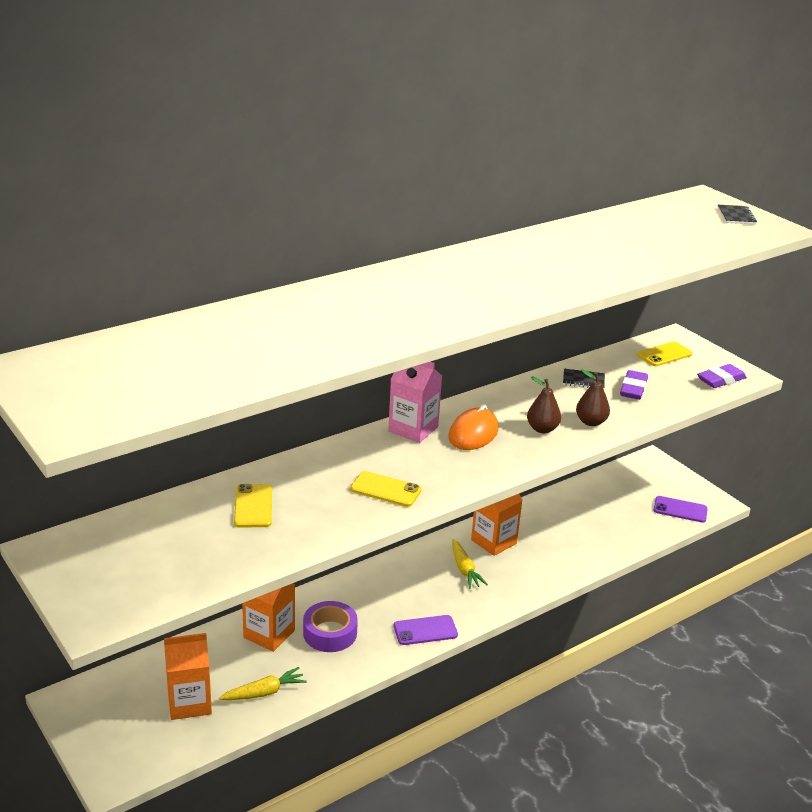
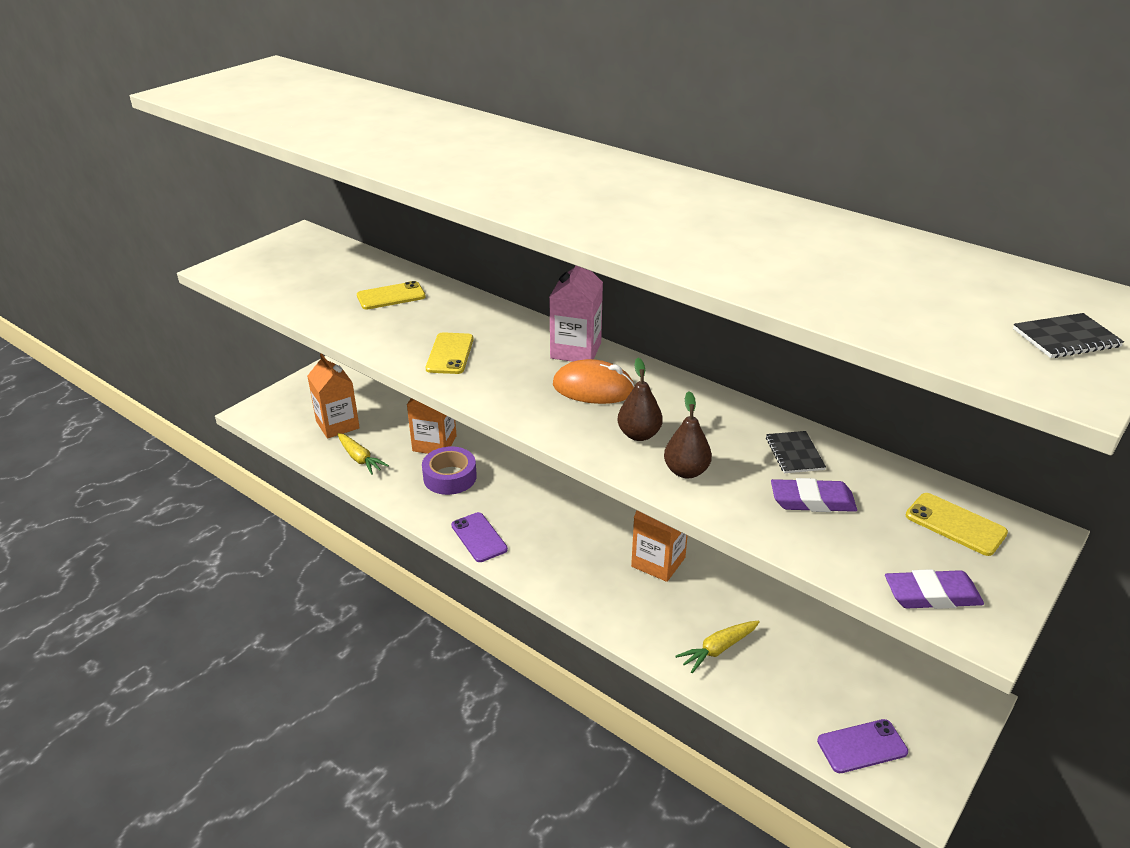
camera: 75 degrees right, 5 degrees up
(464, 569) = (593, 547): yellow carrot -> yellow carrot (718, 649)
(680, 510) = (862, 746): purple phone -> purple phone turned 75 degrees clockwise
(721, 380) = (932, 595): purple eraser -> purple eraser turned 45 degrees counterclockwise

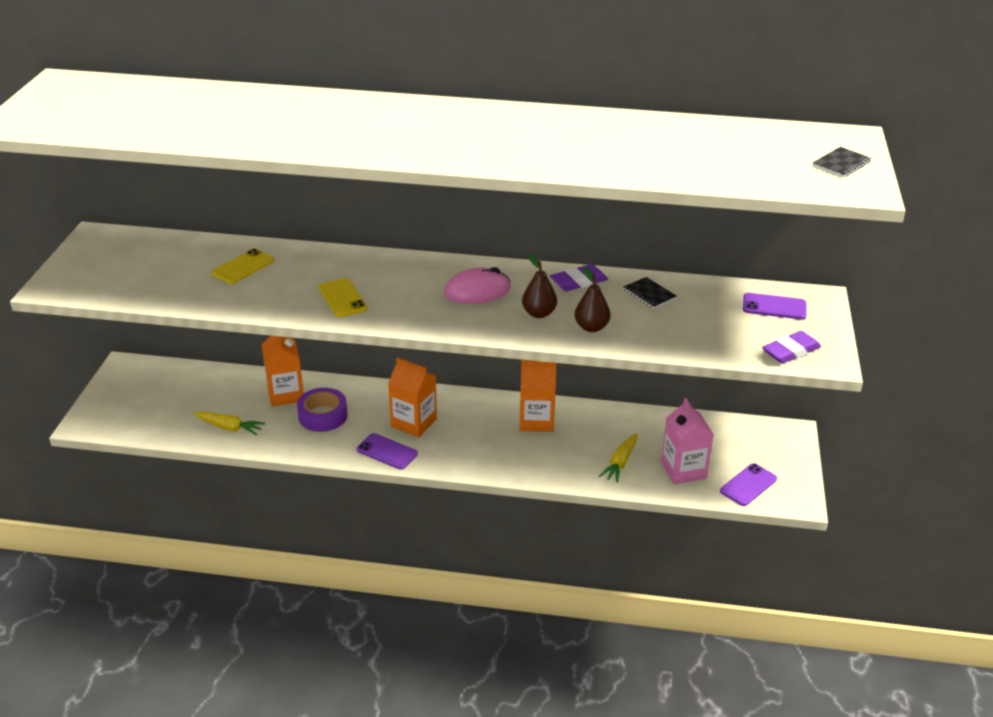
camera: 30 degrees left, 0 degrees up
(337, 425) = (182, 407): orange carton -> orange carton (413, 423)
(576, 350) = (438, 268): pink carton -> pink carton (683, 470)
(593, 388) = (477, 291): orange mouse -> pink mouse
(812, 501) = (684, 320): purple eraser -> purple eraser (578, 282)
(955, 524) = (774, 307): yellow phone -> purple phone

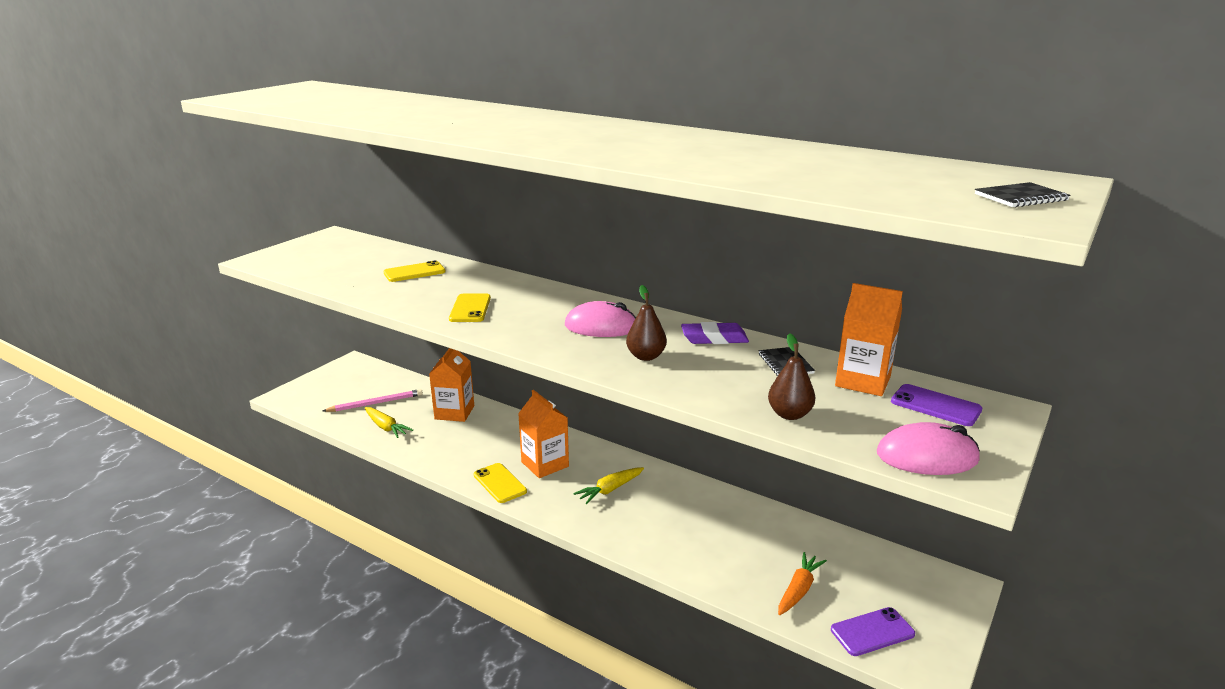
camera: 25 degrees right, 10 degrees down
(195, 405) = (375, 403): none -> pink pencil
(323, 416) = (470, 437): purple tape -> none
(387, 452) = (500, 483): purple phone -> yellow phone
(536, 421) = (666, 494): orange carton -> orange carton (863, 381)
(591, 327) = (691, 380): brown pear -> brown pear (789, 414)
(620, 462) = (729, 560): yellow carrot -> yellow carrot (610, 490)
(683, 470) = (799, 590): pink carton -> orange carrot
(791, 351) = (927, 457): purple eraser -> pink mouse

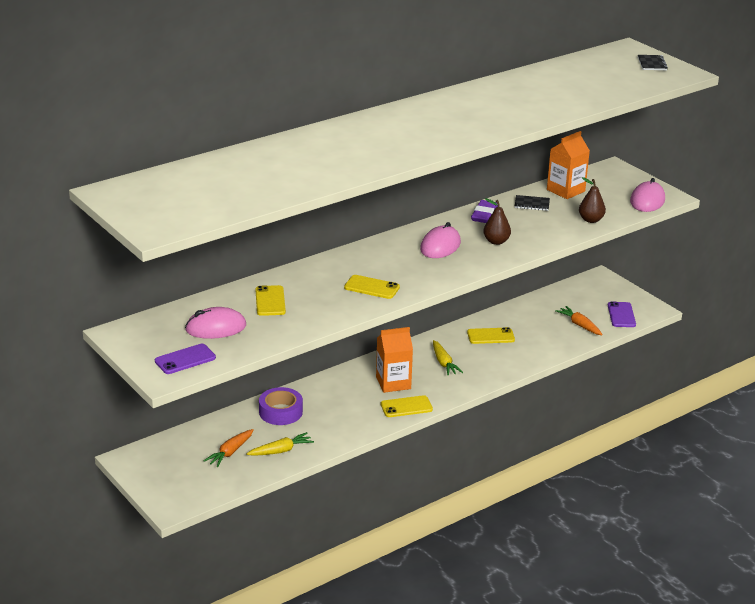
camera: 70 degrees left, 5 degrees up
(352, 262) = (215, 328): none -> pink mouse
(375, 403) = (230, 452): pink pencil -> orange carrot
(454, 412) = (280, 412): orange carton -> purple tape
(699, 513) = (490, 336): none -> yellow phone
(935, 406) = (602, 182): purple phone -> purple phone (185, 359)

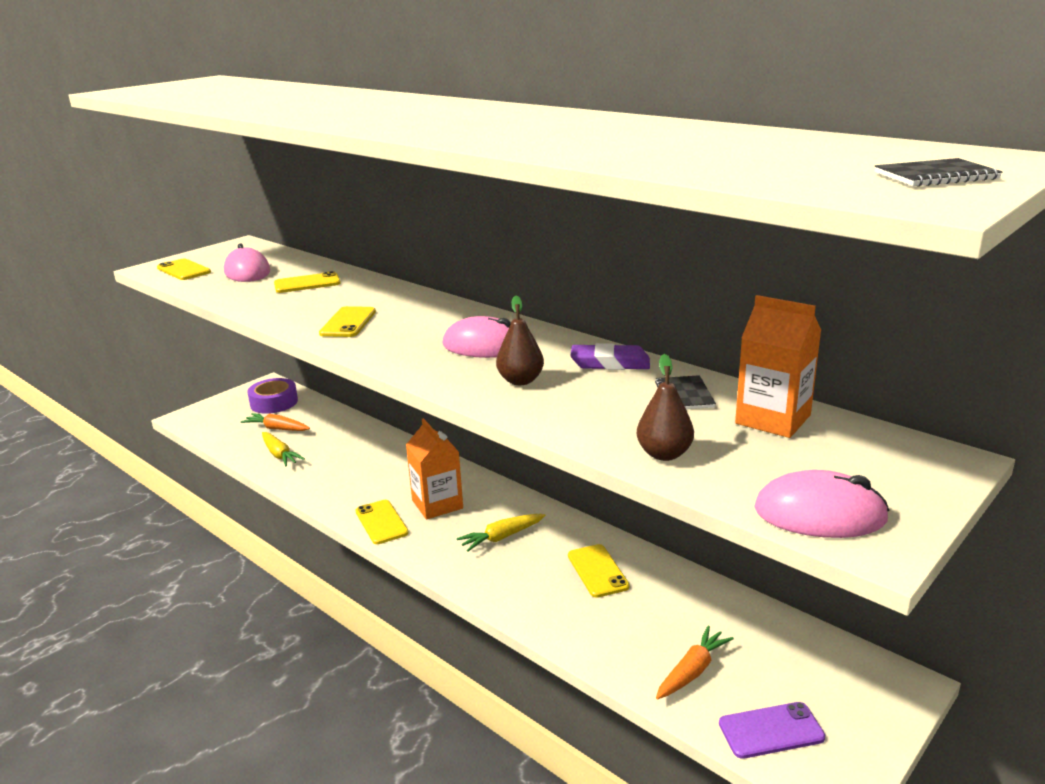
camera: 80 degrees right, 5 degrees down
(185, 359) = (184, 270): purple phone -> yellow phone
(280, 412) = (356, 442): purple tape -> purple tape (274, 402)

